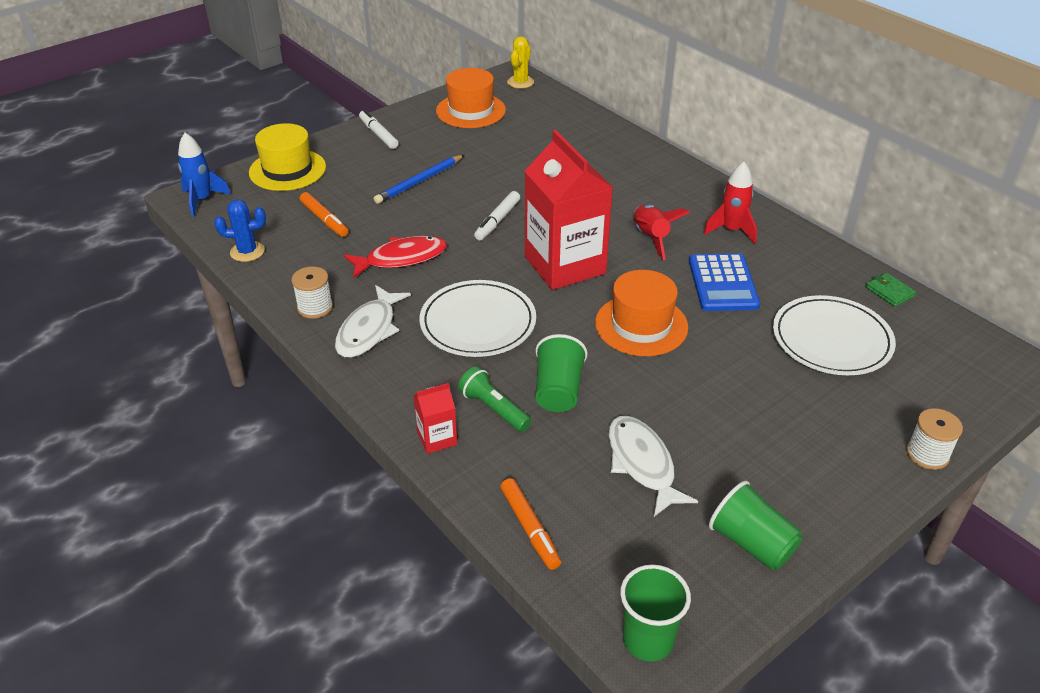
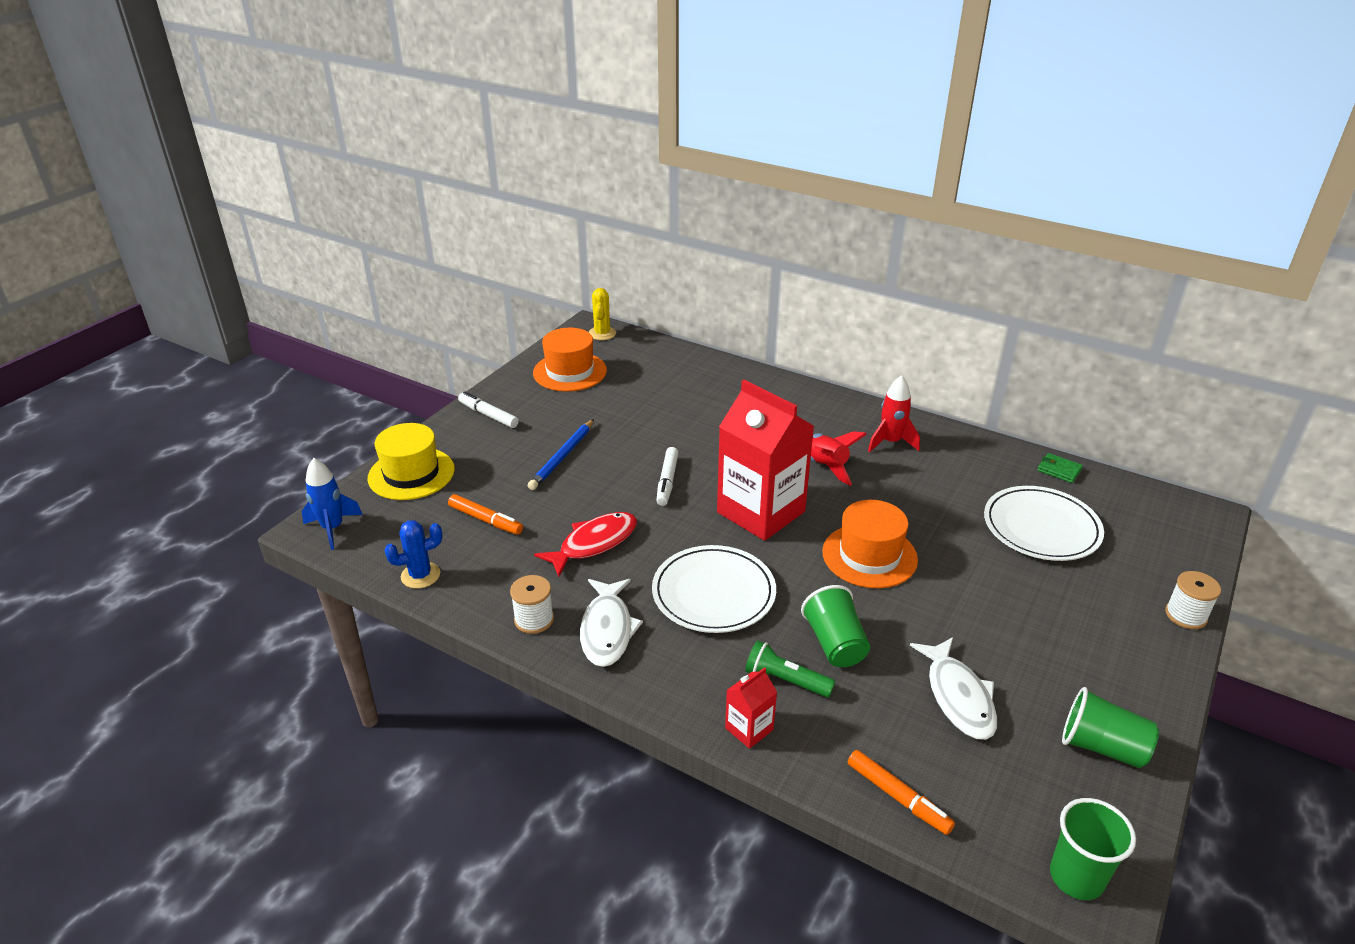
camera: 20 degrees left, 5 degrees down
(642, 464) = (958, 697): white fish -> white fish turned 150 degrees counterclockwise
(722, 283) = (915, 496): blue calculator -> none

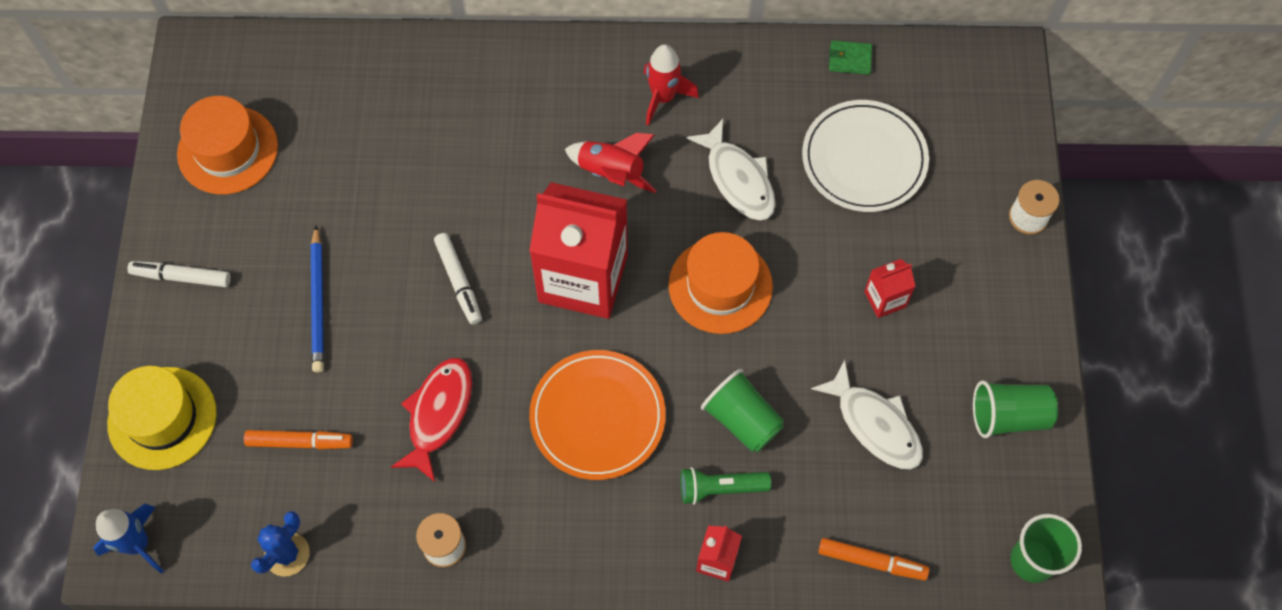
camera: 30 degrees left, 30 degrees up
(602, 333) = (220, 56): yellow cactus -> none
(607, 630) = (523, 519): white fish -> white fish (738, 179)
(713, 593) = (597, 416): white plate -> orange plate
(1014, 617) = (885, 299): none -> red carton

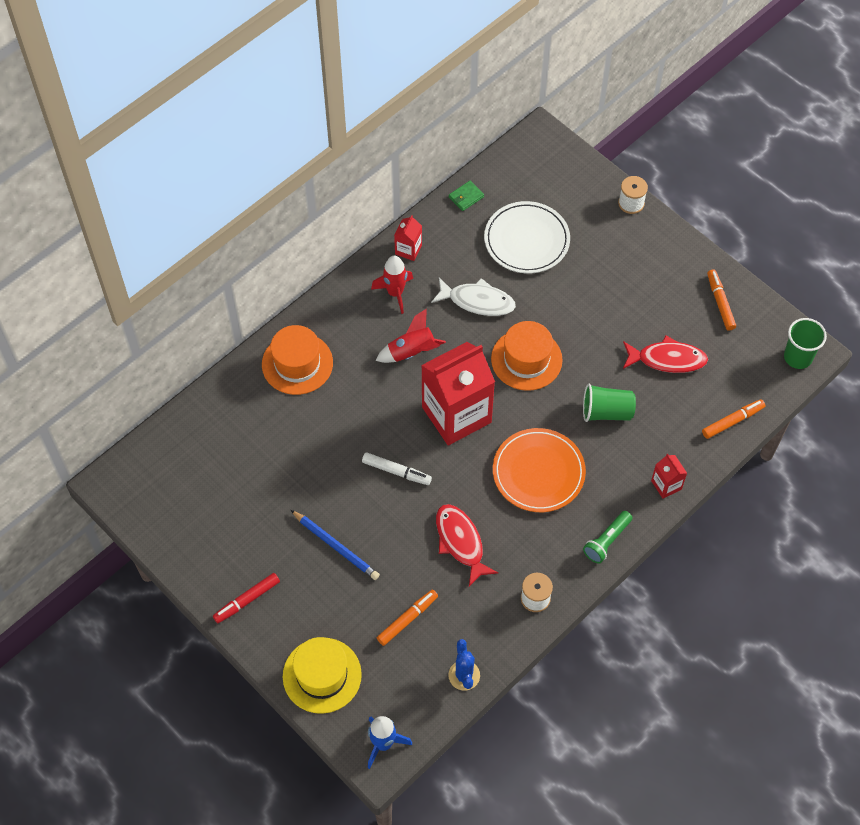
camera: 45 degrees left, 5 degrees down
(181, 277) = (247, 600): white marker -> red marker
(228, 150) = (193, 516): orange hat -> orange hat (297, 363)
(720, 488) = (631, 452): green flashlight -> green flashlight (607, 541)
(875, 424) = (667, 359): white fish -> red fish
(885, 299) = (609, 298): red carton -> red carton (408, 249)
(1008, 416) = (720, 302): green cup -> orange marker

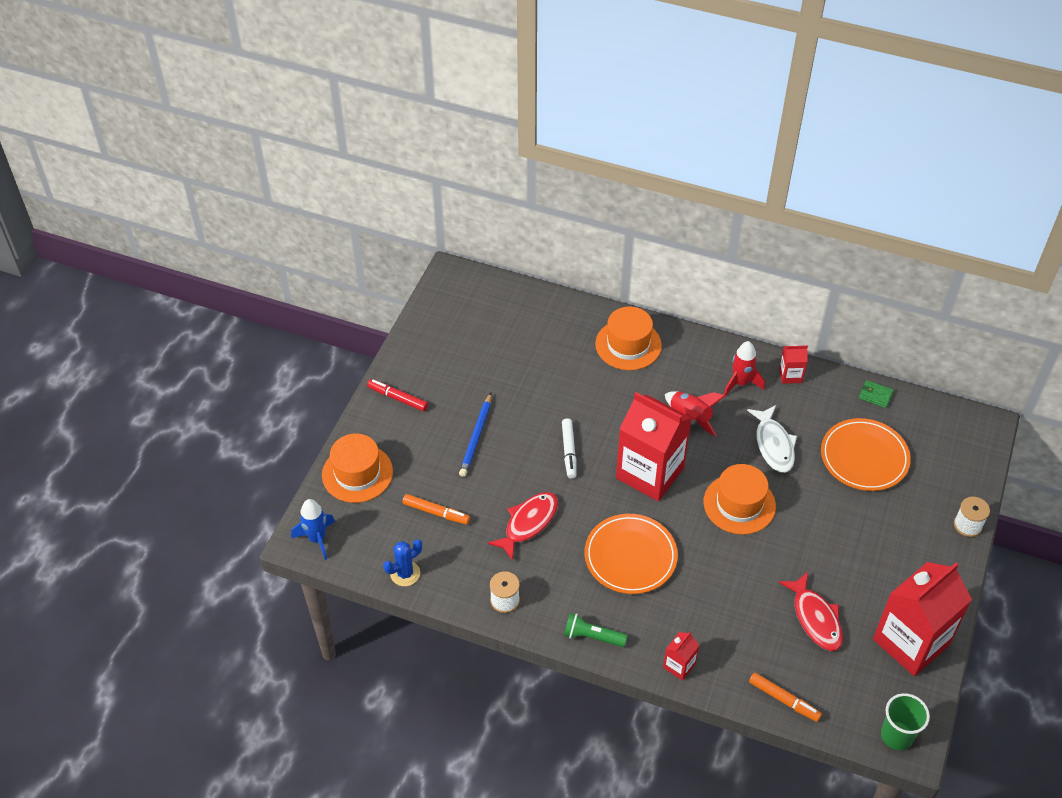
camera: 65 degrees right, 10 degrees down
(322, 675) = (357, 473): yellow hat -> orange hat
(526, 240) = (864, 457): white plate -> orange plate
(606, 412) = (726, 587): green cup -> none
(720, 302) = (911, 642): orange marker -> red carton

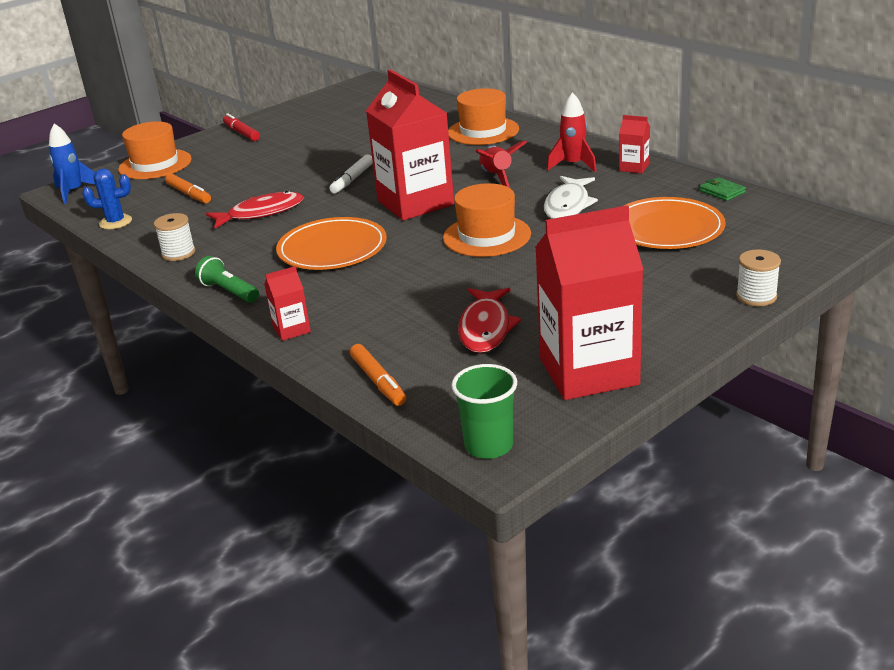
camera: 30 degrees right, 20 degrees down
(476, 437) = (279, 160): blue pencil -> none

